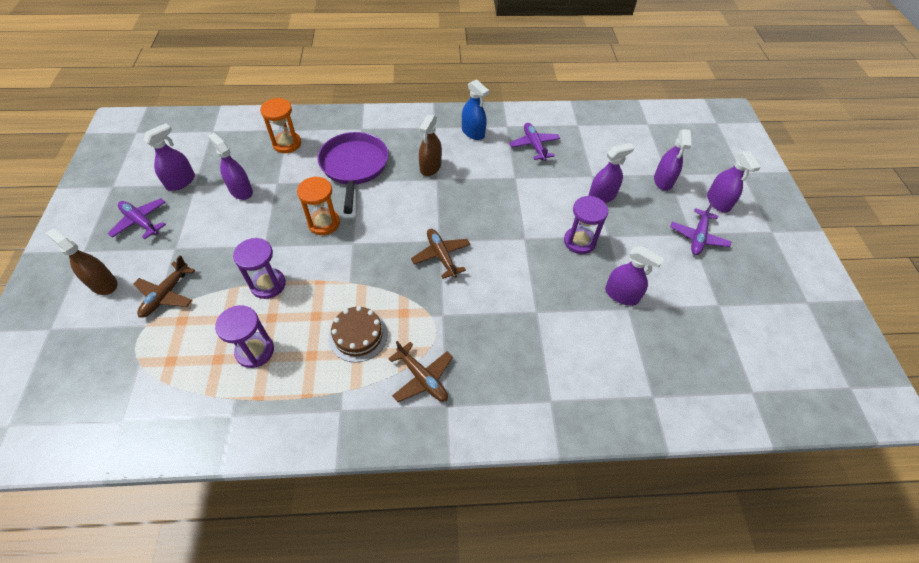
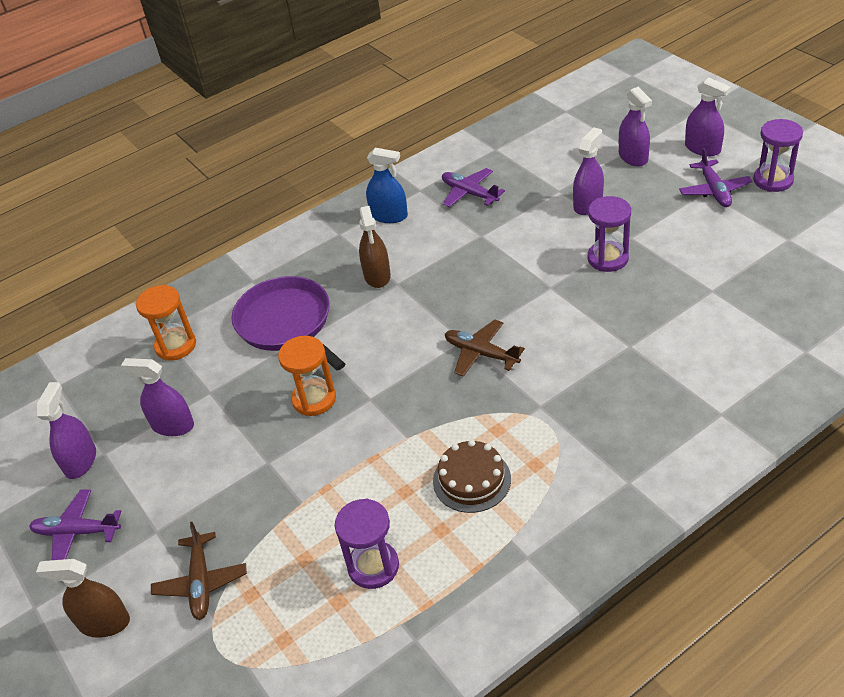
camera: 25 degrees left, 10 degrees down
(268, 284) = (316, 496): purple hourglass -> purple hourglass (773, 180)
(422, 378) = (579, 474): brown plane -> none
(621, 295) = (694, 282): purple spray bottle -> none

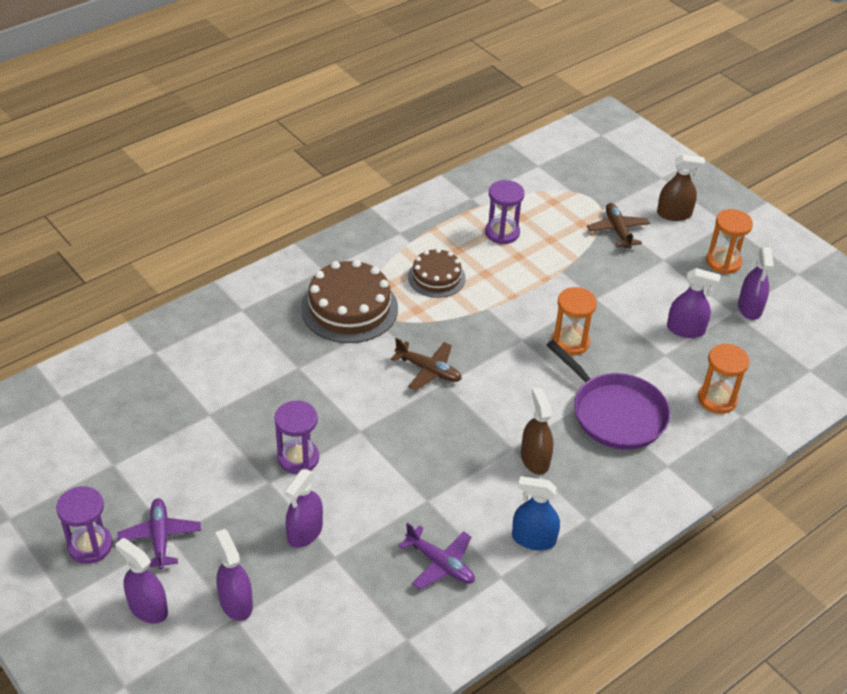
camera: 170 degrees right, 0 degrees up
(76, 532) = (723, 262): purple plane -> orange hourglass
(583, 425) = (349, 308): none -> brown cake

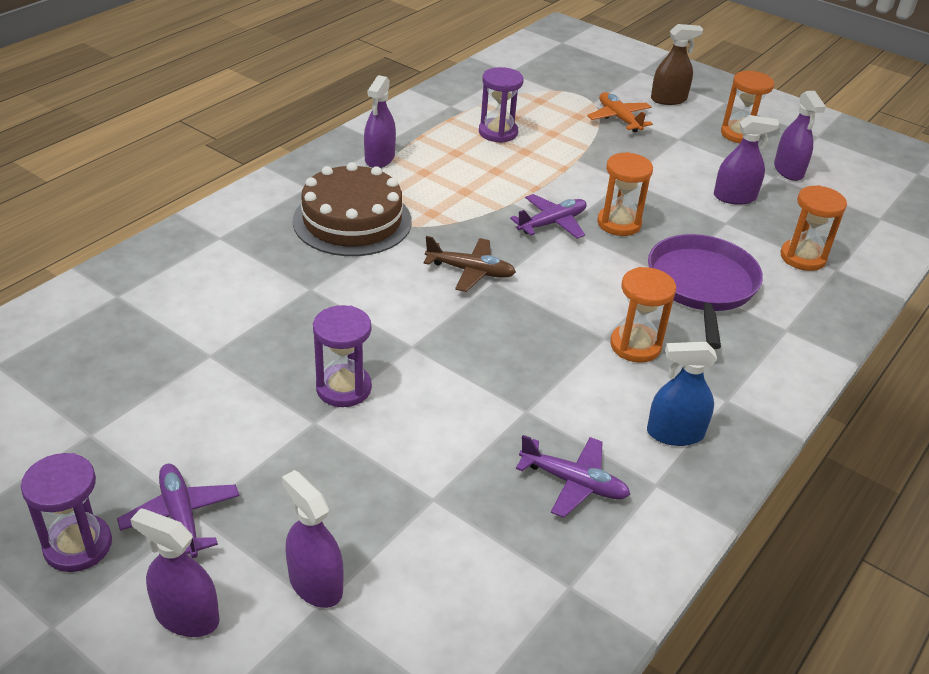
camera: 15 degrees left, 5 degrees down
(305, 532) = (382, 475): purple spray bottle -> purple spray bottle (379, 158)
(436, 277) = (442, 180): brown cake -> none
(513, 334) = (552, 223): none -> purple plane
(535, 459) = (635, 346): brown spray bottle -> orange hourglass
(615, 413) = (702, 286): purple pan -> purple pan turned 120 degrees counterclockwise
(617, 230) = (619, 118): brown plane -> orange plane

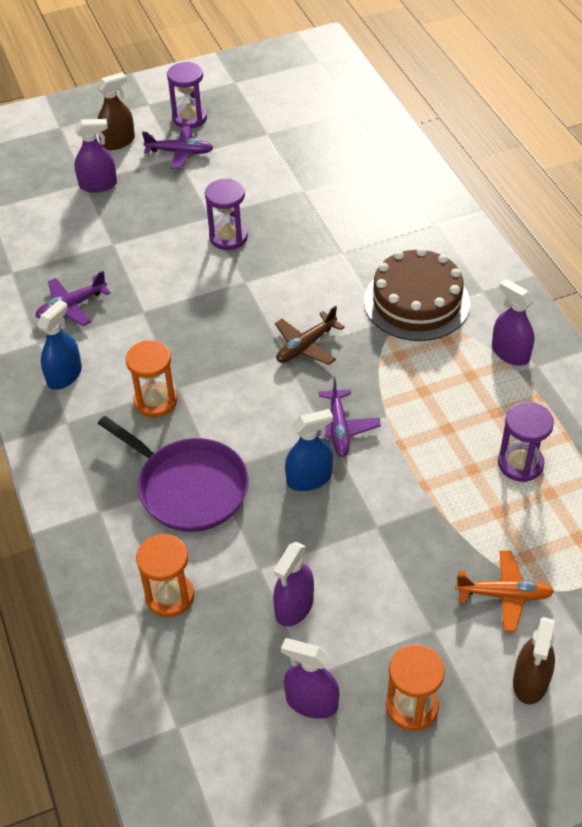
camera: 125 degrees right, 10 degrees up
(186, 616) = (118, 142): purple spray bottle -> brown spray bottle
(619, 223) = (309, 478): orange hourglass -> blue spray bottle

